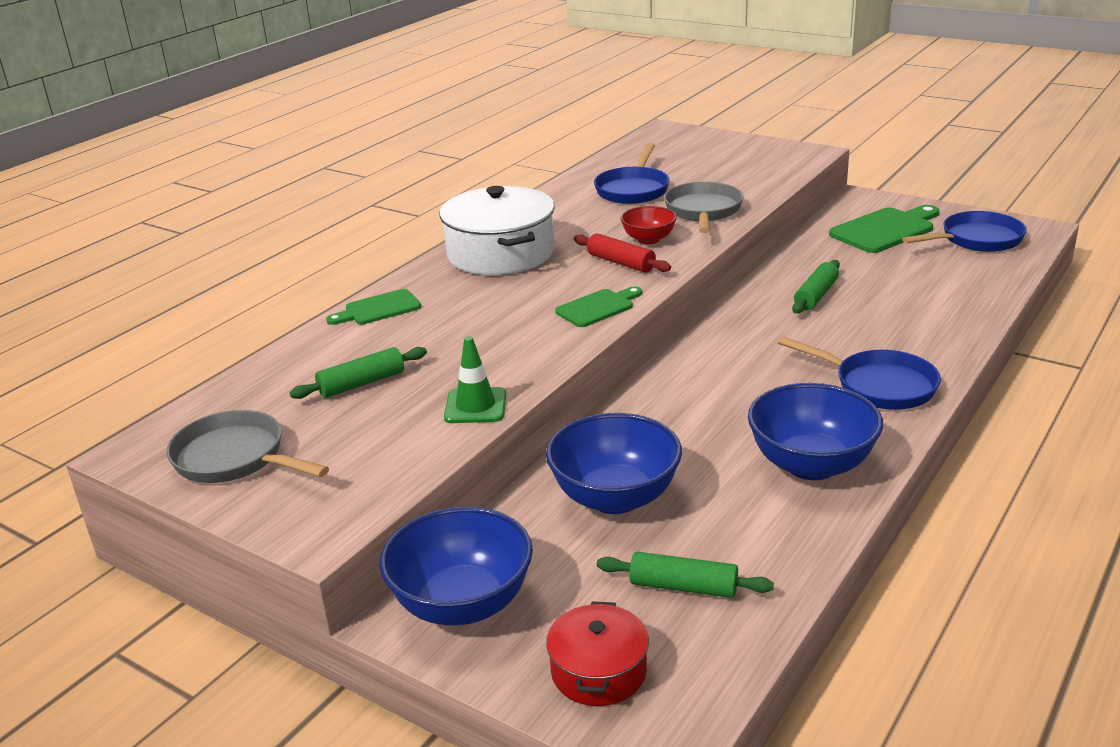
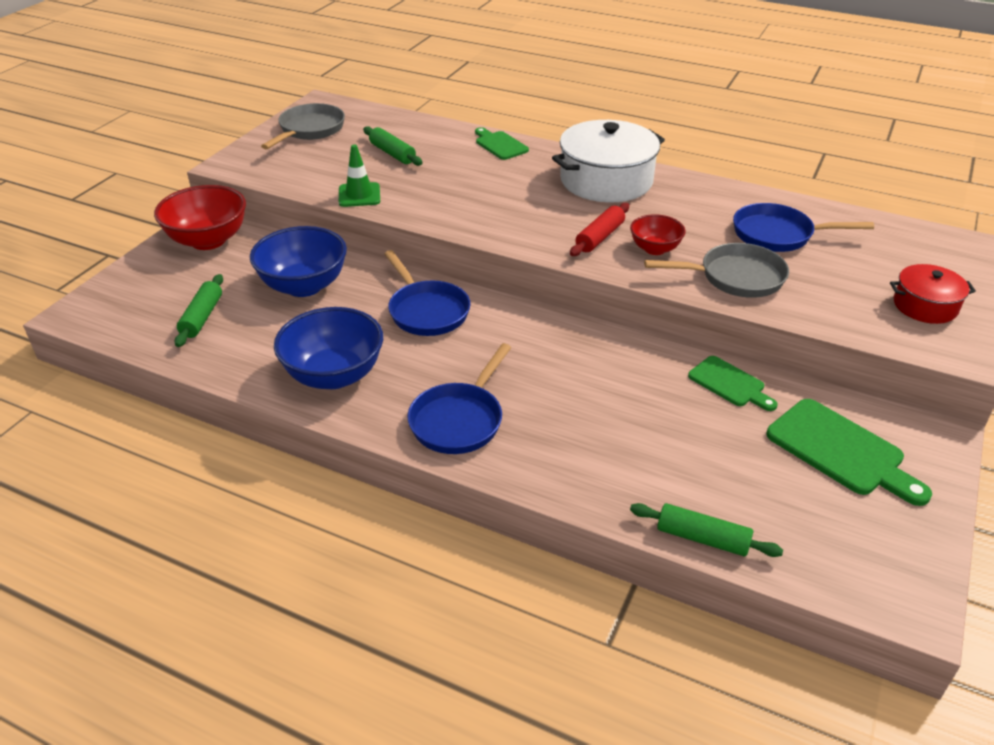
camera: 80 degrees right, 10 degrees up
(462, 604) = (208, 240): blue bowl -> red bowl
(598, 307) = (510, 231): green cutting board -> green cutting board (729, 384)
(598, 671) = (136, 290): red pot -> red pot (925, 306)
(815, 295) = (641, 387): green rolling pin -> green rolling pin (702, 538)
(977, 240) = (843, 534): blue pan -> blue pan (426, 311)

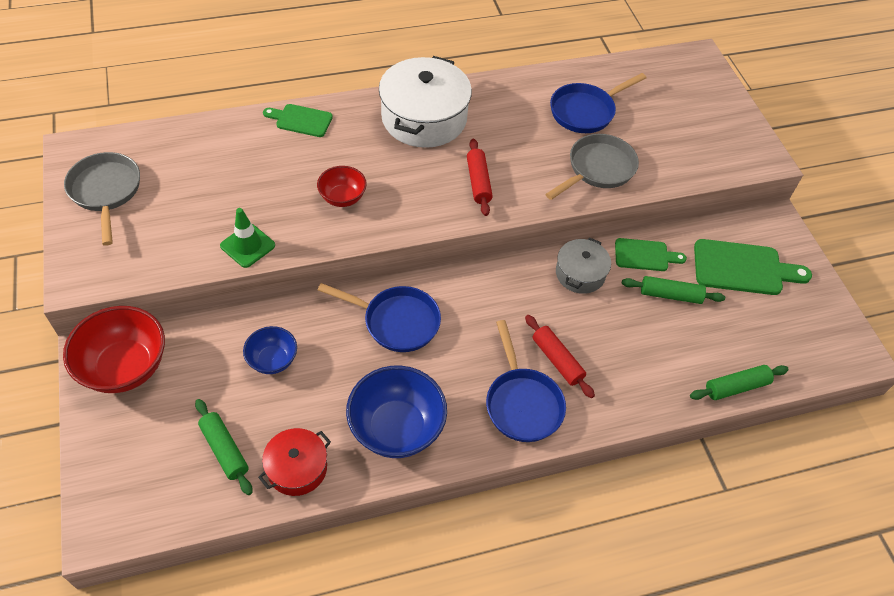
camera: 45 degrees left, 15 degrees up
(304, 286) = (273, 360): blue bowl -> blue bowl, size x0.56
(392, 153) = (220, 180): green rolling pin -> green rolling pin (670, 295)
(533, 410) = (557, 360): none -> red rolling pin
(639, 363) = (580, 274): none -> grey pot
(655, 249) = (525, 172): red bowl -> red bowl (342, 198)
(925, 306) = (716, 129): red pot -> red pot (297, 468)

